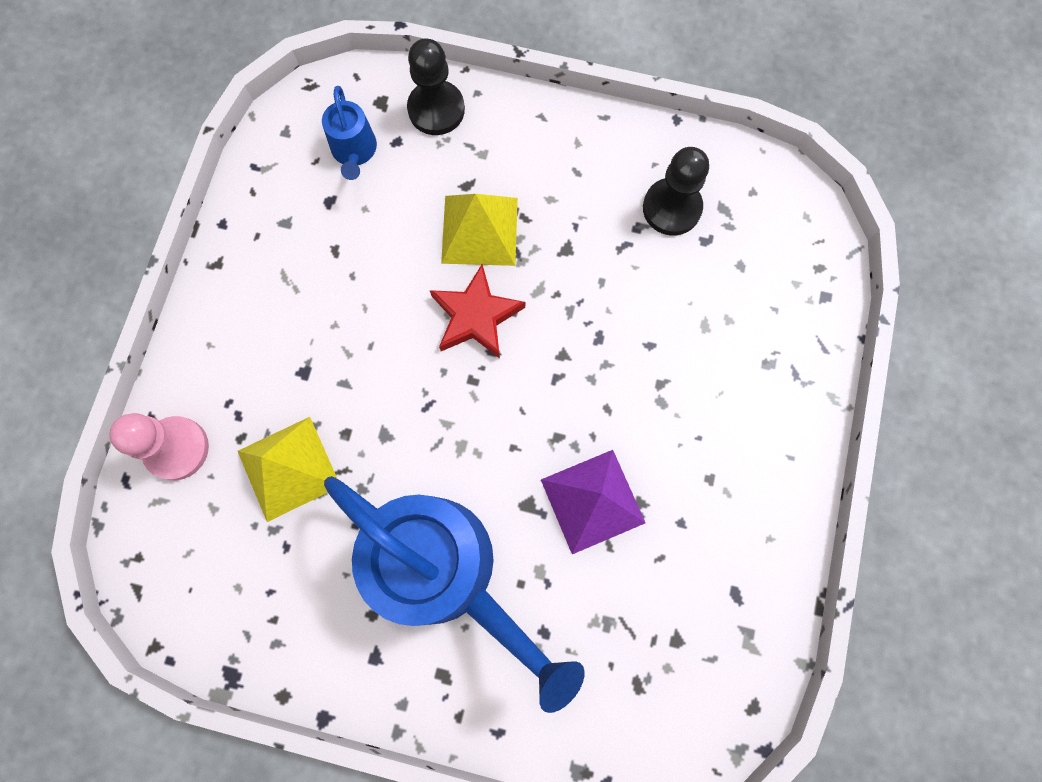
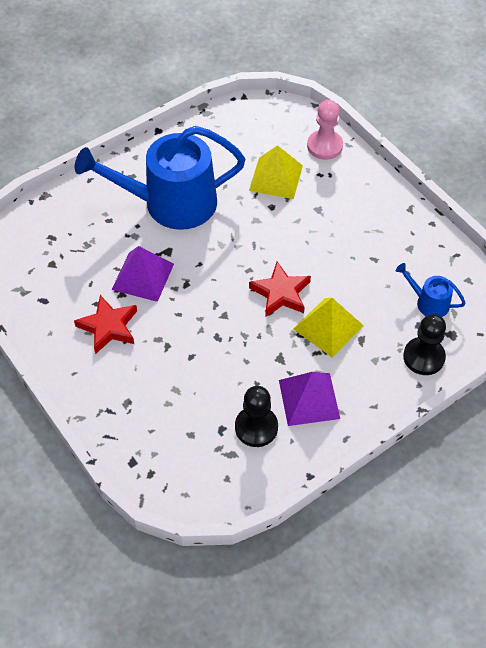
camera: 130 degrees right, 20 degrees down
(591, 183) = (309, 399): none -> purple pyramid
(698, 475) = (108, 327): none -> red star

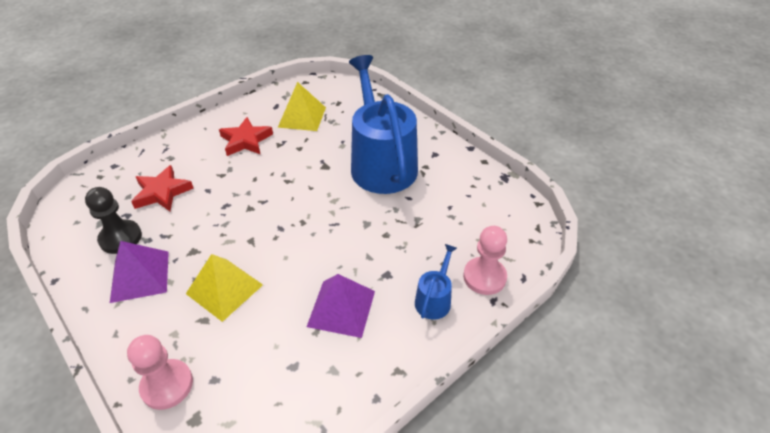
camera: 85 degrees right, 10 degrees down
(143, 276) = (297, 154): purple pyramid -> purple pyramid (341, 308)
(276, 178) = (427, 236): yellow pyramid -> yellow pyramid (302, 117)
(280, 293) = (272, 248): red star -> red star (162, 192)
(423, 357) = (167, 385): black pawn -> pink pawn
(428, 302) = (246, 392): blue watering can -> blue watering can (434, 299)

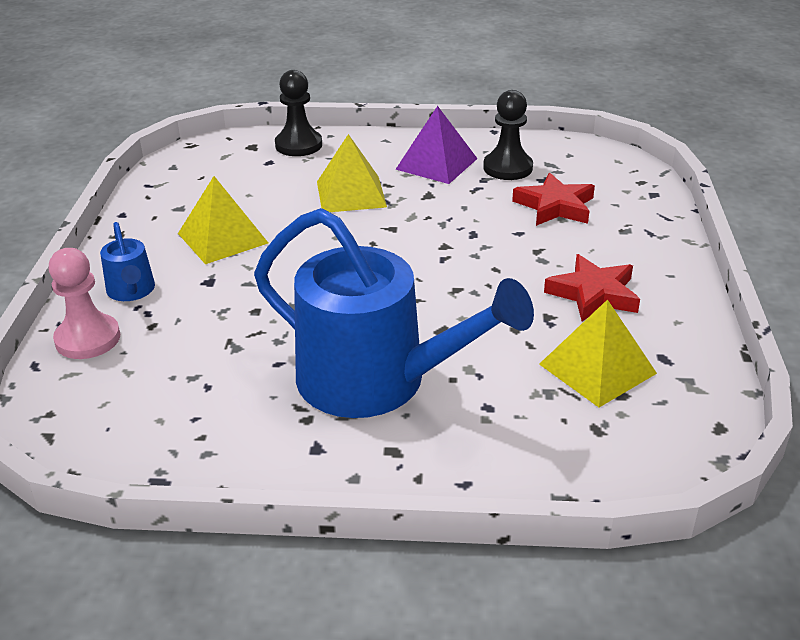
camera: 135 degrees right, 10 degrees down
(167, 385) = (298, 145): pink pawn -> black pawn
(341, 308) = (222, 238): purple pyramid -> yellow pyramid

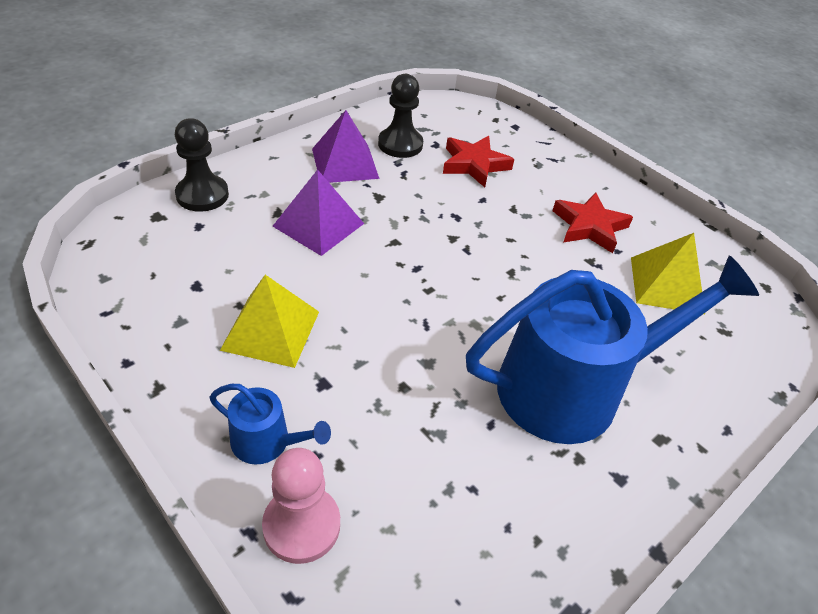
camera: 50 degrees left, 10 degrees up
(351, 194) = (318, 224): yellow pyramid -> purple pyramid

